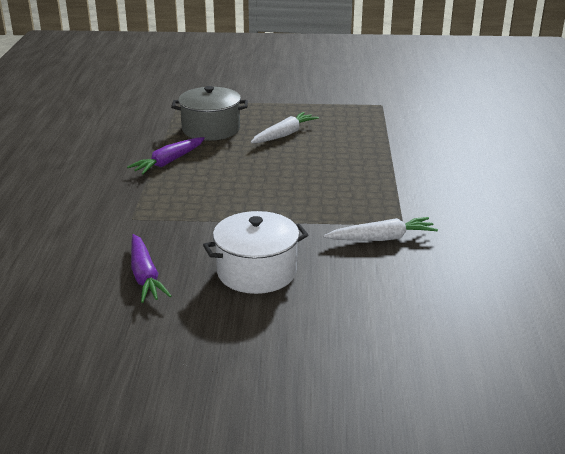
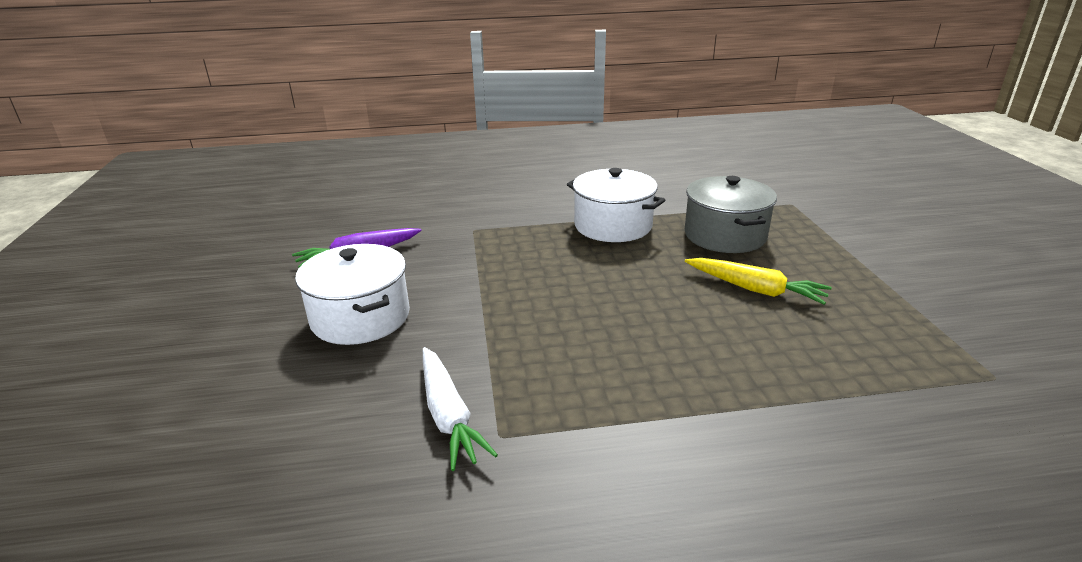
camera: 80 degrees right, 0 degrees up
(168, 162) = (613, 226): purple carrot -> white pot
(284, 135) = (755, 289): white carrot -> yellow carrot

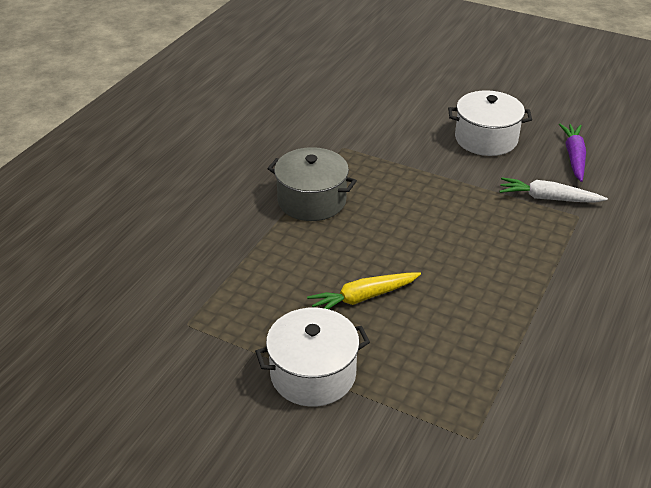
camera: 125 degrees right, 10 degrees up
(448, 416) = (371, 139): white carrot -> white carrot (548, 198)
(613, 226) = (526, 288): white pot -> white pot (313, 374)
(725, 235) = (451, 340): grey pot -> grey pot (311, 200)

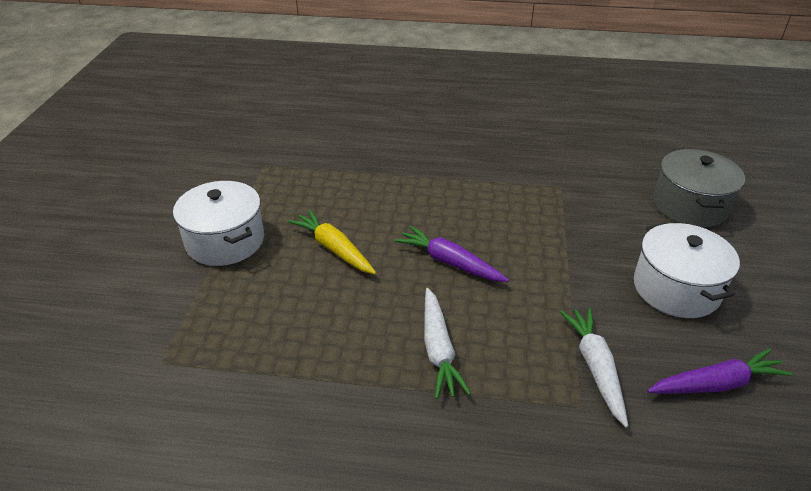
camera: 70 degrees right, 0 degrees up
(311, 200) = (458, 187): grey pot -> grey pot (690, 205)
(413, 233) = (449, 262): none -> purple carrot
(510, 265) = (438, 350): none -> white carrot

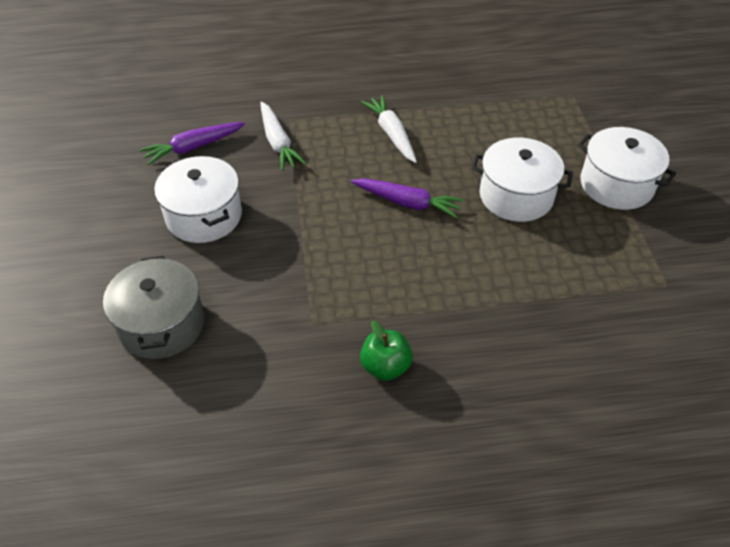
camera: 165 degrees right, 10 degrees up
(334, 249) = (516, 196): yellow carrot -> white pot
(506, 156) = (385, 366): none -> green apple

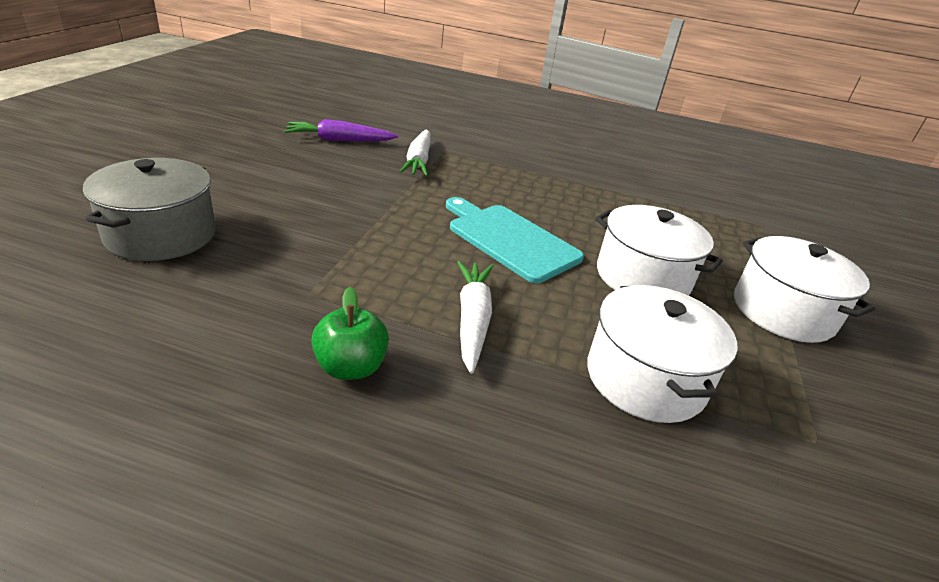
camera: 20 degrees right, 15 degrees down
(204, 216) = (297, 180): white pot -> white pot (645, 378)
(391, 134) = (535, 189): white carrot -> white carrot (472, 319)
(407, 203) = (509, 240): purple carrot -> turquoise cutting board

